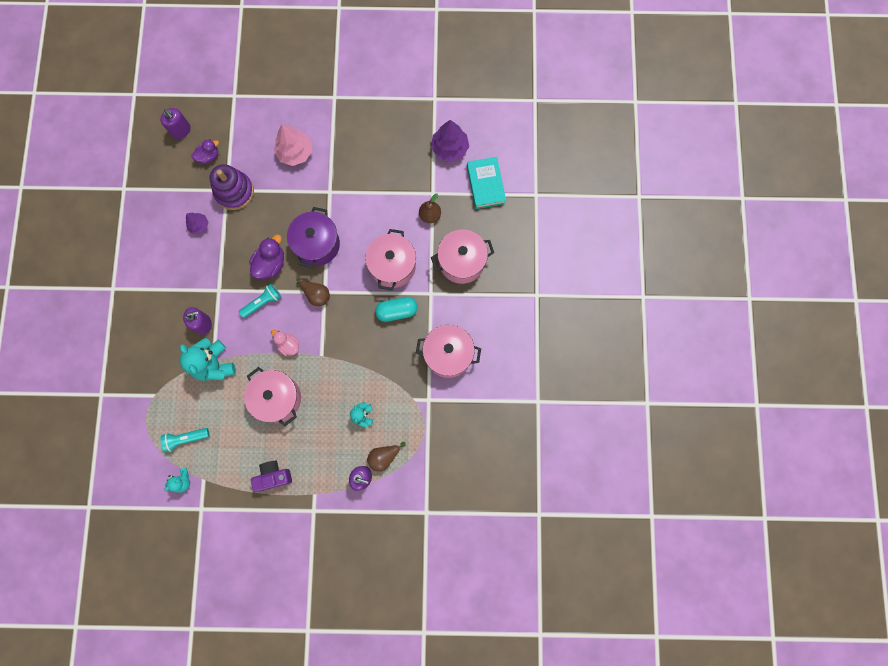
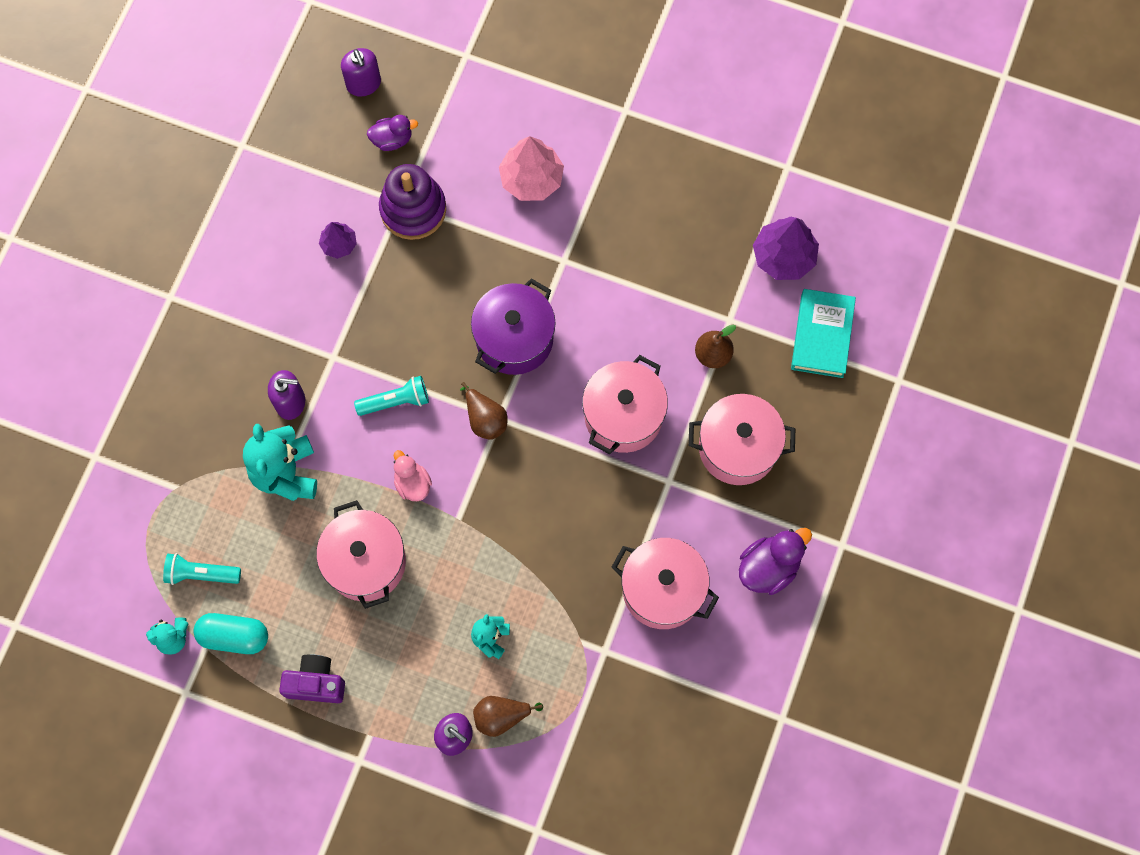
camera: 20 degrees right, 5 degrees down
(271, 264) = (430, 344): purple duck -> purple duck (769, 567)
(397, 311) = (604, 490): turquoise capsule -> turquoise capsule (234, 636)

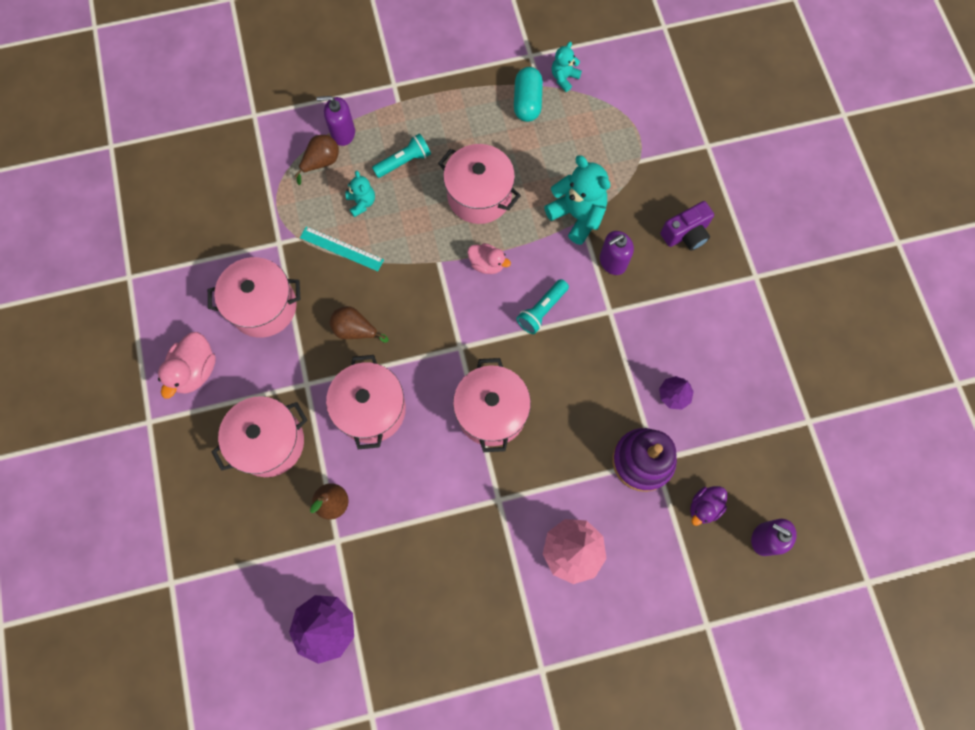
camera: 145 degrees right, 0 degrees up
(201, 574) = (578, 122): turquoise flashlight -> turquoise flashlight (404, 161)
(234, 636) = (527, 102): turquoise capsule -> turquoise capsule turned 60 degrees counterclockwise
(316, 683) = (454, 108): purple camera -> purple camera (686, 234)
(485, 419) = (470, 340): brown pear -> brown pear (355, 330)
(514, 339) = (491, 412): purple pot -> pink pot
(545, 600) = (341, 249): none -> turquoise ruler
(769, 567) = (195, 370): purple duck -> pink duck
(822, 335) = (254, 578): turquoise book -> none

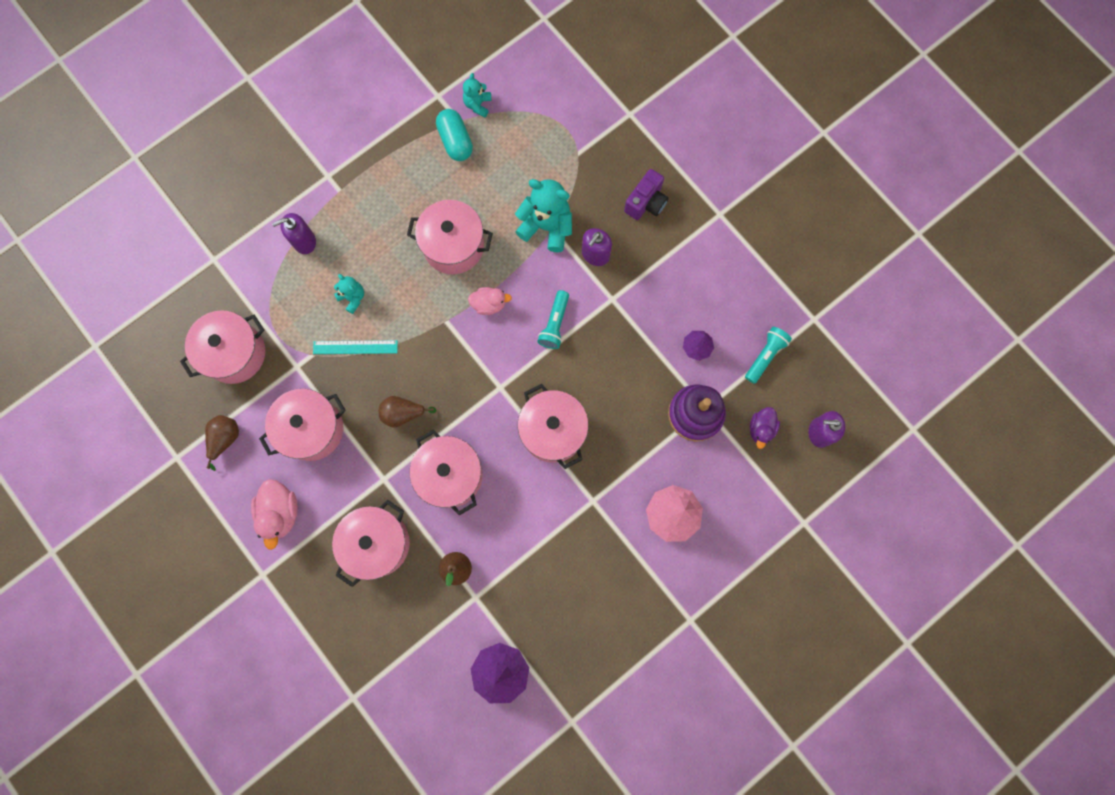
camera: 25 degrees left, 5 degrees up
(229, 206) = (235, 353): none -> pink pot
(321, 162) = (298, 277): brown pear -> brown pear (225, 439)
(404, 161) = (372, 243): turquoise flashlight -> turquoise flashlight (765, 356)

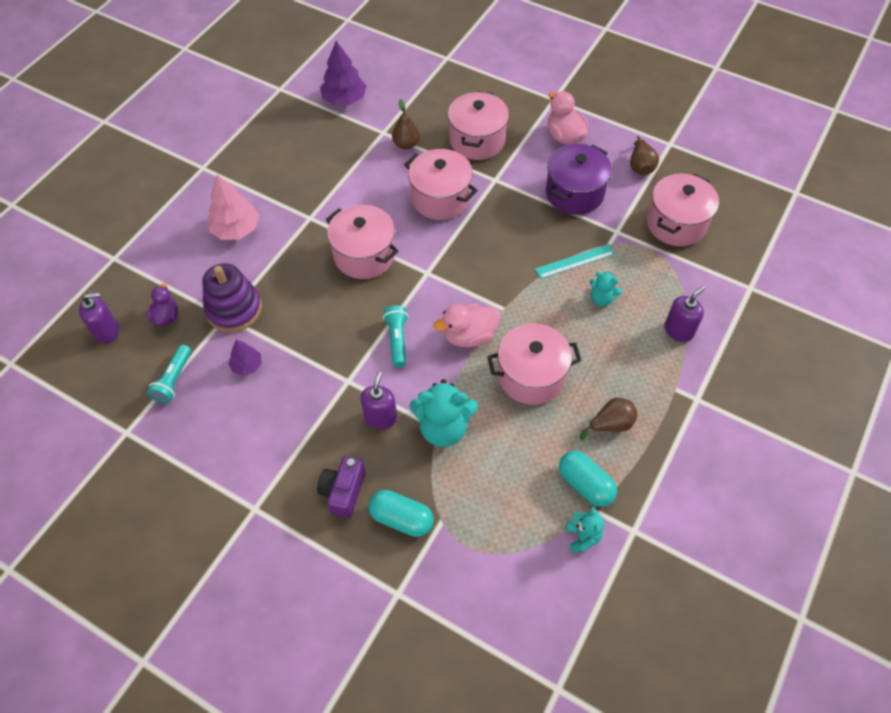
camera: 160 degrees right, 20 degrees down
(312, 429) = (574, 193): pink pot -> purple pot
(403, 413) = (504, 227): brown pear -> brown pear (610, 424)
(489, 304) = (469, 336): pink duck -> pink duck, size x1.51
(607, 166) = (401, 518): none -> turquoise capsule

